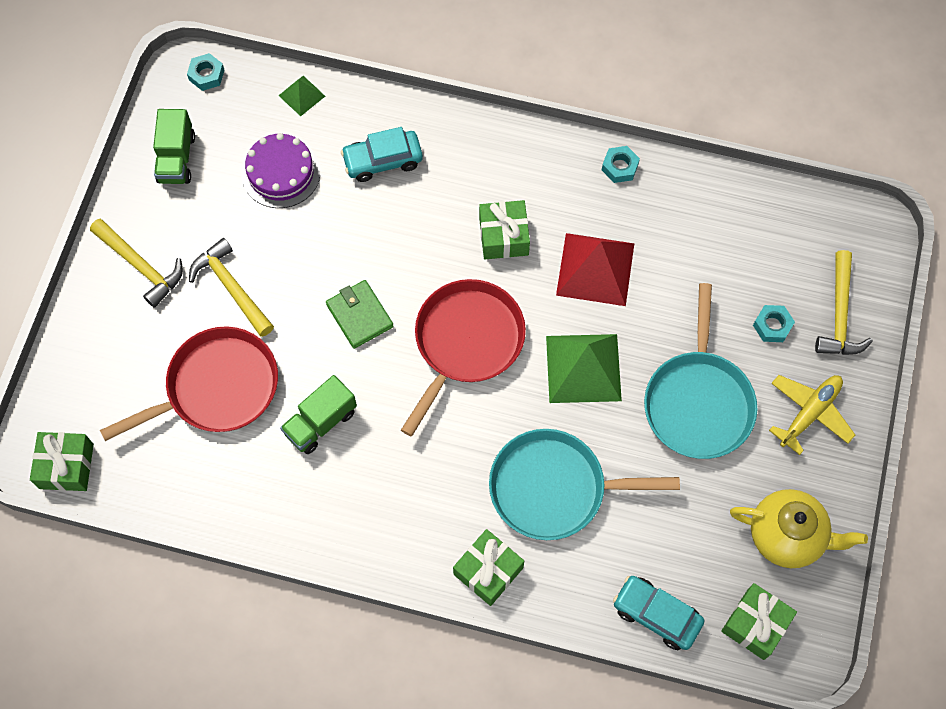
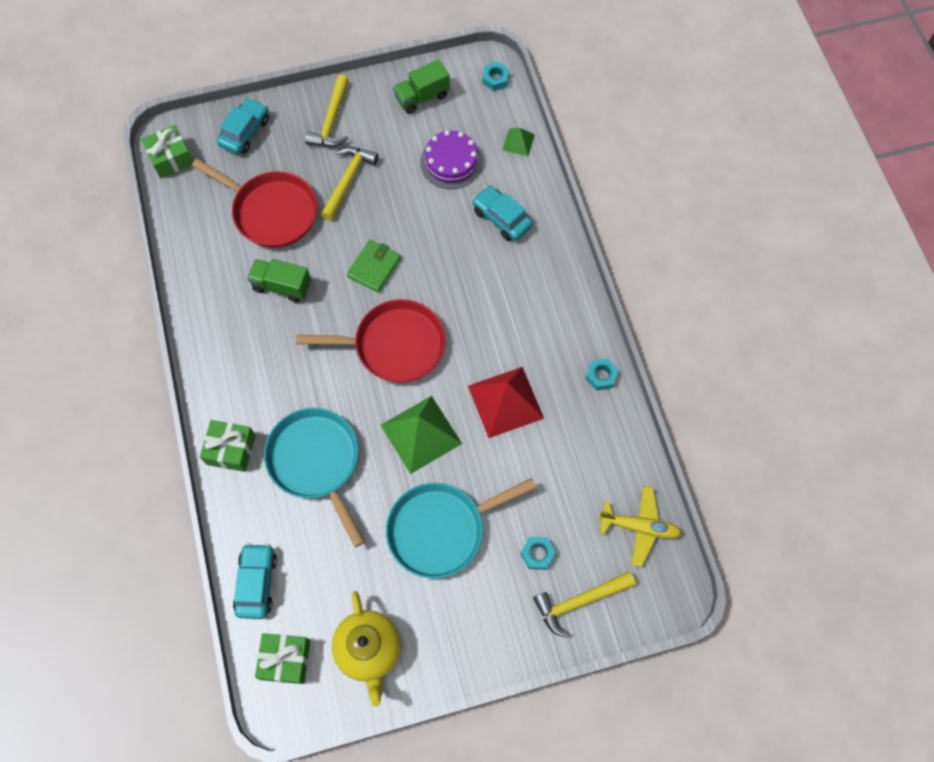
camera: 60 degrees right, 0 degrees up
(89, 366) = (245, 132): none -> turquoise car
(503, 236) = (492, 326): green gift -> none
(809, 413) = (480, 618): yellow plane -> yellow plane (639, 527)

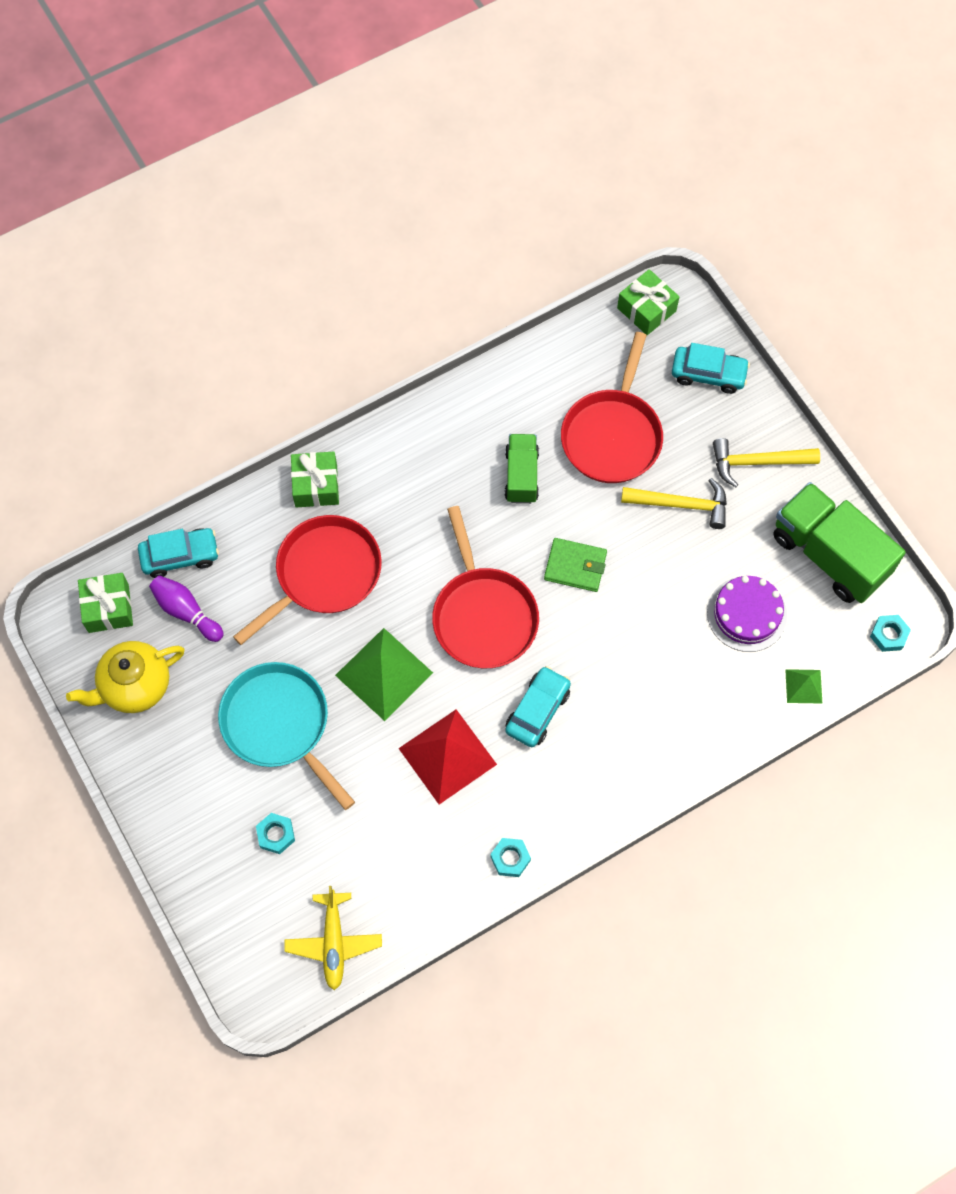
camera: 75 degrees right, 0 degrees up
(312, 588) = (186, 612): none -> purple bowling pin
(316, 461) = (324, 574): turquoise pan -> red pan
(422, 97) = (829, 555): green truck -> green truck, size x1.74
(501, 218) = (687, 692): turquoise car -> turquoise car (537, 710)
(579, 601) = (232, 893): yellow hammer -> none

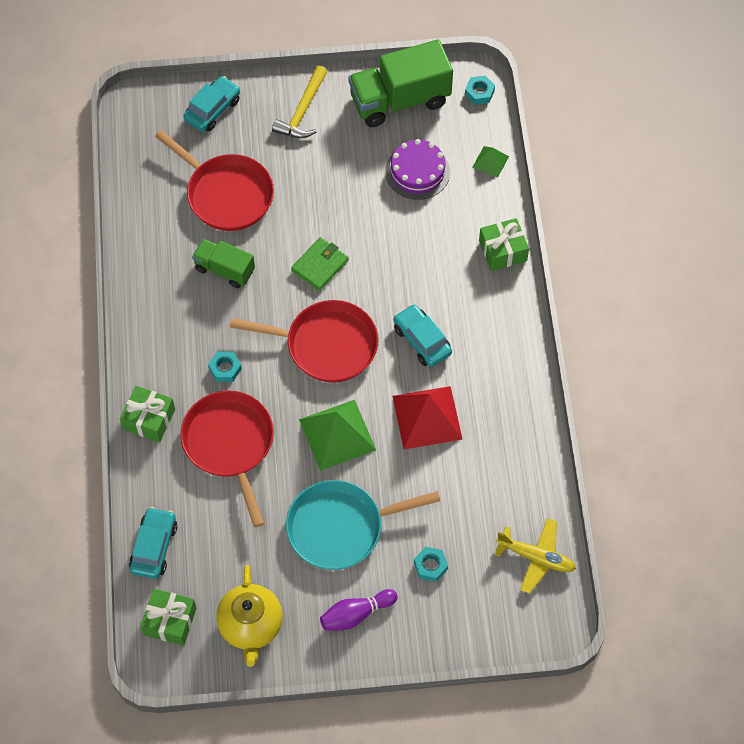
camera: 65 degrees left, 5 degrees down
(186, 612) = (206, 561): purple bowling pin -> purple bowling pin (356, 614)
(510, 858) = (528, 407): turquoise nut -> turquoise nut (225, 369)
(646, 309) = (134, 125): green gift -> green gift (502, 251)
(681, 504) = (309, 174): yellow hammer -> none

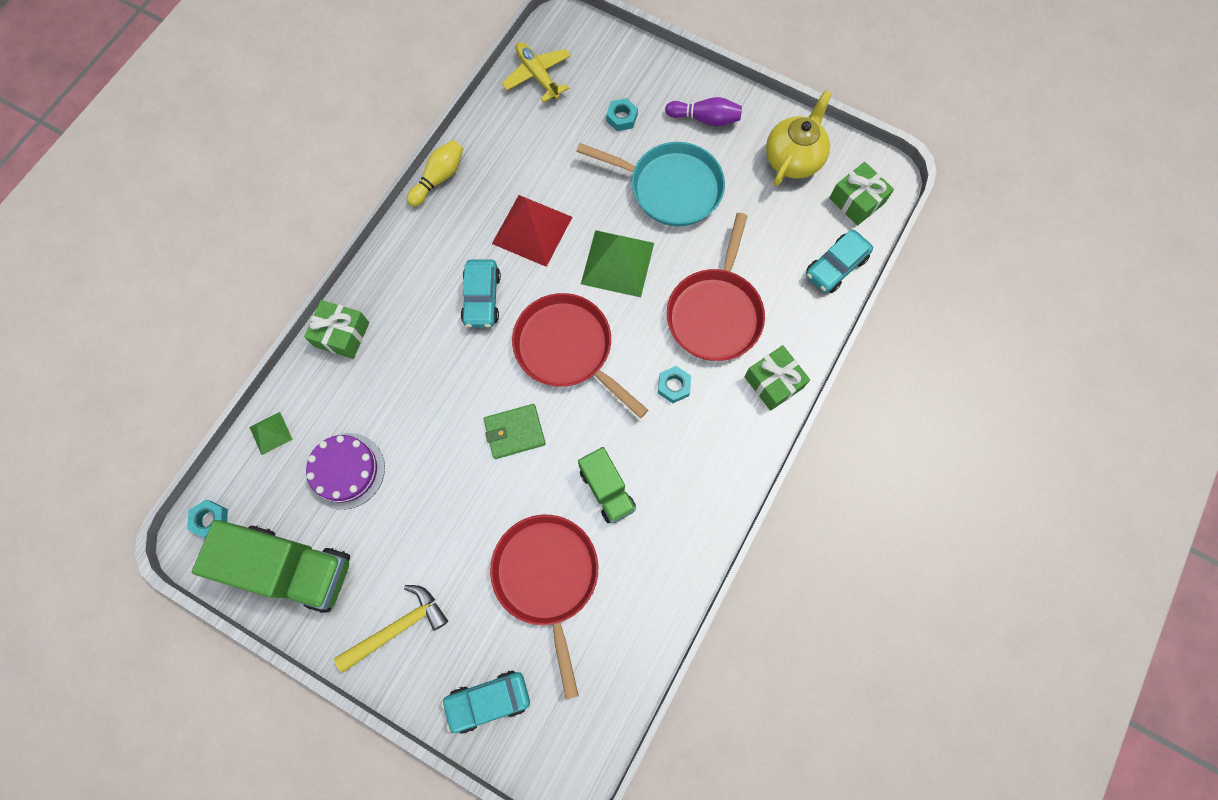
camera: 145 degrees left, 10 degrees up
(538, 410) = (439, 178): none -> yellow bowling pin

